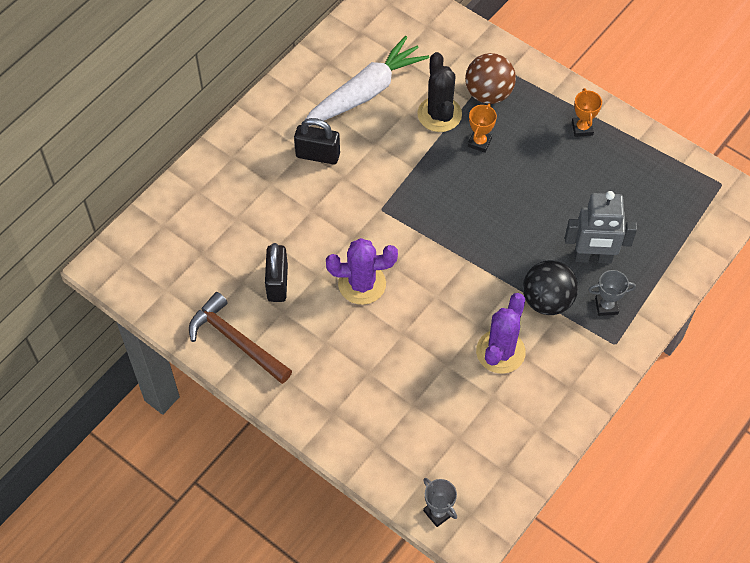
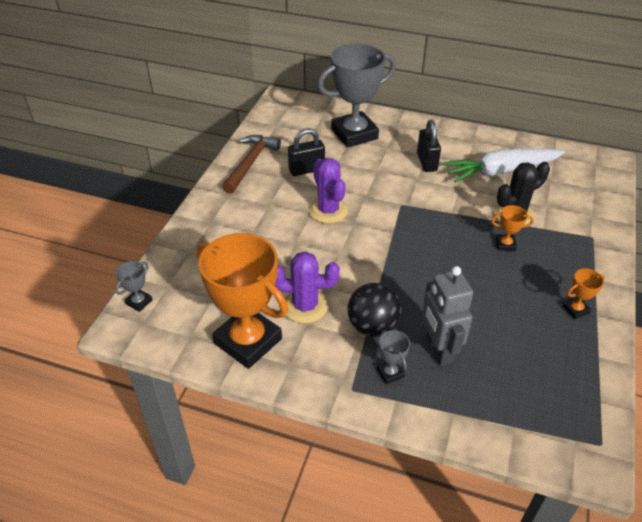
camera: 70 degrees right, 15 degrees down
(228, 208) = (354, 134): none -> grey trophy
(365, 92) = (501, 171): white carrot -> white carrot turned 135 degrees clockwise
(488, 94) = (559, 238): brown ball -> none
(529, 417) = (248, 341): none -> orange trophy

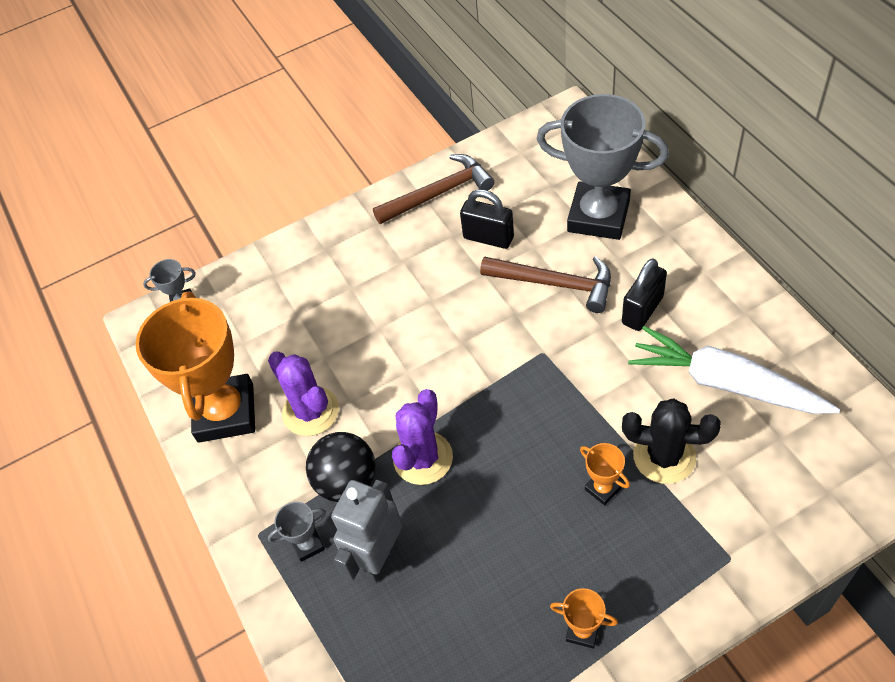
camera: 50 degrees right, 10 degrees up
(328, 210) = (454, 308): purple cactus -> purple cactus (423, 458)
(369, 172) = (555, 284): none -> brown hammer
(390, 372) = (308, 545): grey trophy -> grey trophy turned 45 degrees clockwise

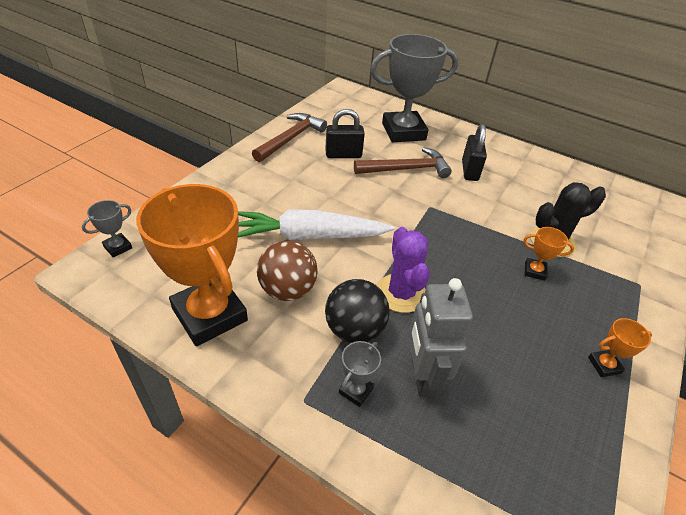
camera: 40 degrees left, 10 degrees down
(311, 411) = (287, 290): purple cactus -> brown ball
(725, 383) = (547, 194): white carrot -> white carrot (309, 236)

